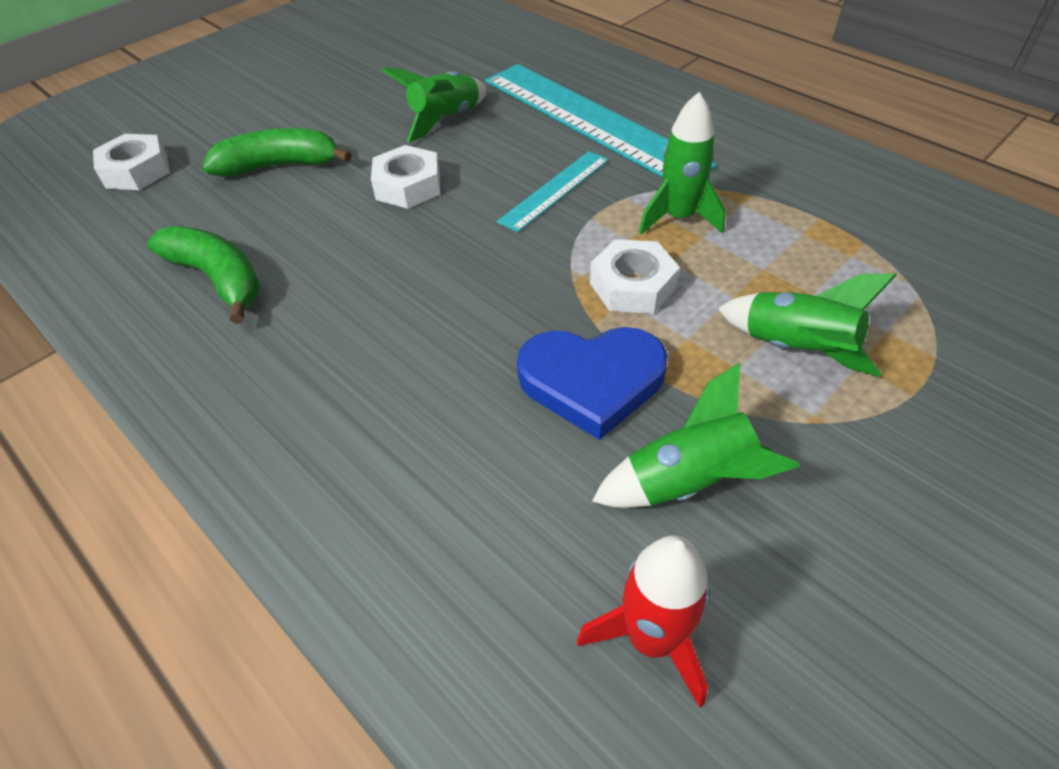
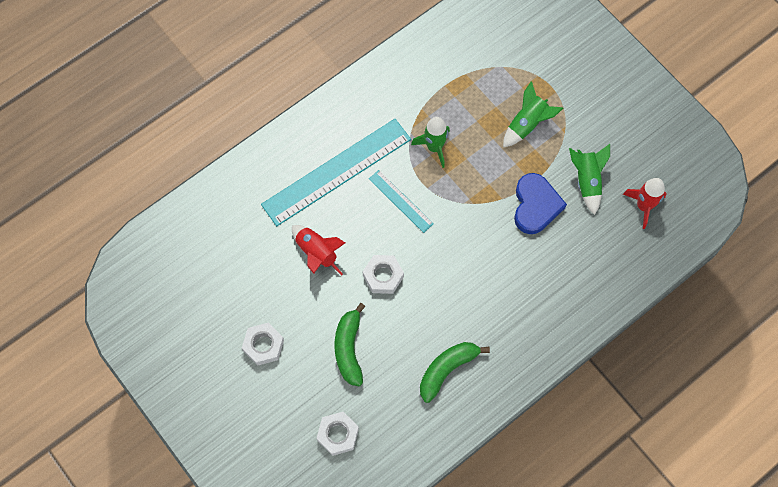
camera: 85 degrees left, 20 degrees up
(445, 119) = (317, 253): green rocket -> red rocket
(632, 286) = (480, 178): white nut -> white nut (263, 345)

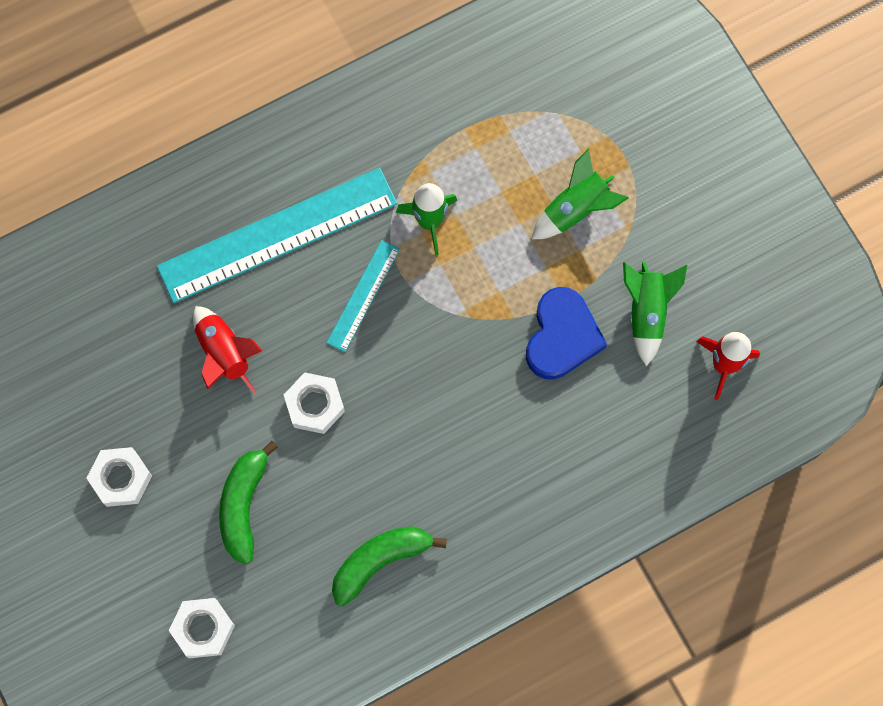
camera: 10 degrees right, 5 degrees up
(401, 201) = (363, 295): turquoise ruler -> turquoise ruler turned 60 degrees clockwise

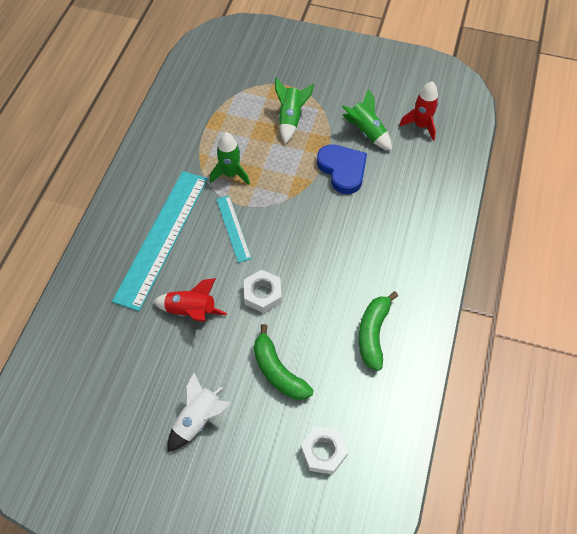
camera: 45 degrees left, 15 degrees down
(121, 478) = (198, 419): white nut -> white rocket

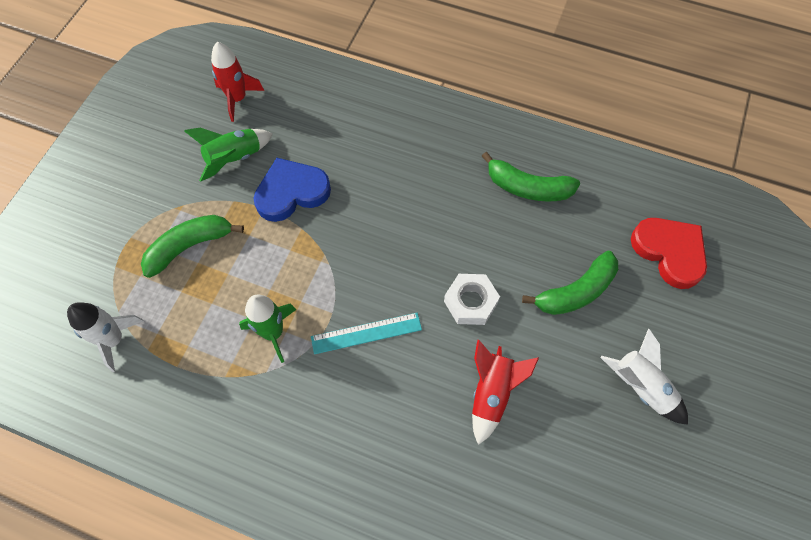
camera: 85 degrees left, 5 degrees up
(162, 237) = (371, 432): turquoise ruler -> none
(221, 93) = (114, 340): none -> white rocket
(290, 119) = (190, 246): green rocket -> green banana
(323, 452) = (669, 252): white nut -> red heart

